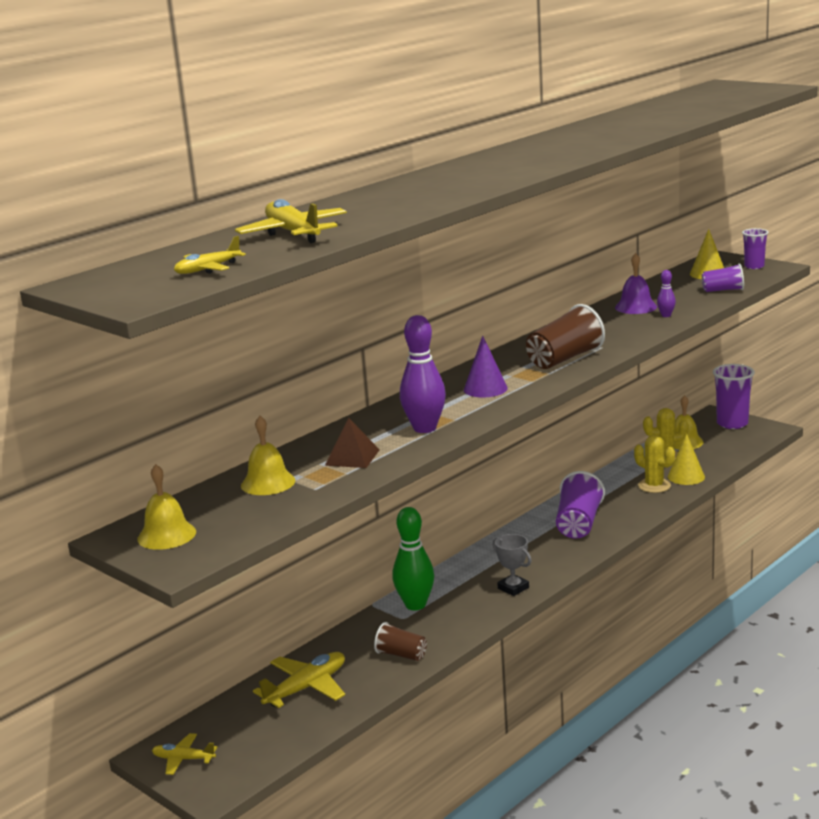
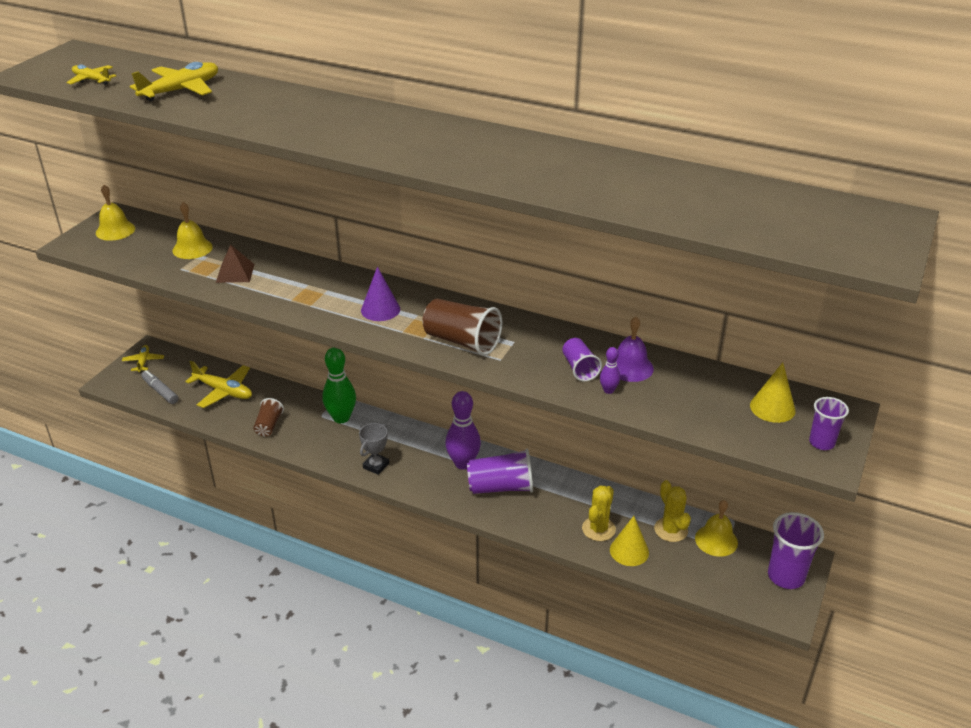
camera: 70 degrees right, 15 degrees up
(269, 742) = (160, 391): none -> grey marker
(425, 428) = (291, 294): purple bowling pin -> purple bowling pin (463, 463)
(723, 290) = (714, 424): purple cup -> purple cup (579, 368)

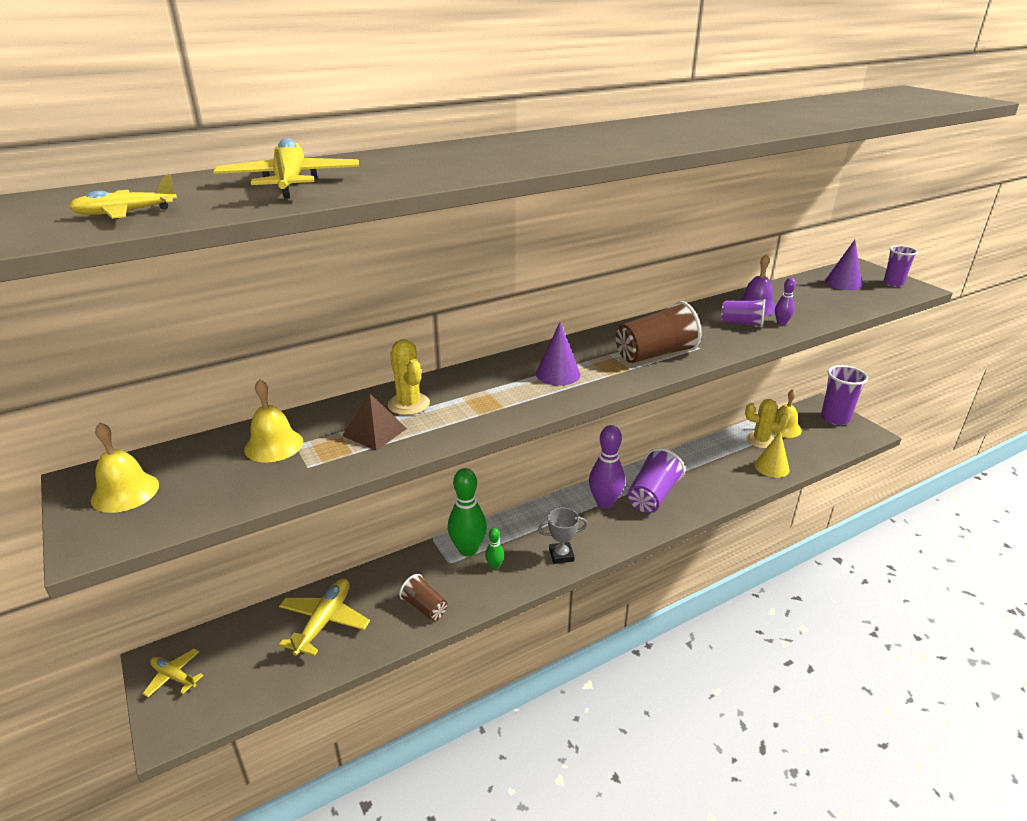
camera: 55 degrees left, 5 degrees down
(160, 391) = (254, 681): grey marker -> none
(224, 391) = (324, 621): yellow plane -> yellow plane turned 45 degrees counterclockwise
(335, 438) = (494, 566): none -> green bowling pin
(376, 466) = (561, 555): grey trophy -> grey trophy turned 75 degrees counterclockwise
(598, 529) = (738, 470): yellow cactus -> yellow cactus (408, 404)
(772, 408) = (843, 283): yellow cone -> purple cone

